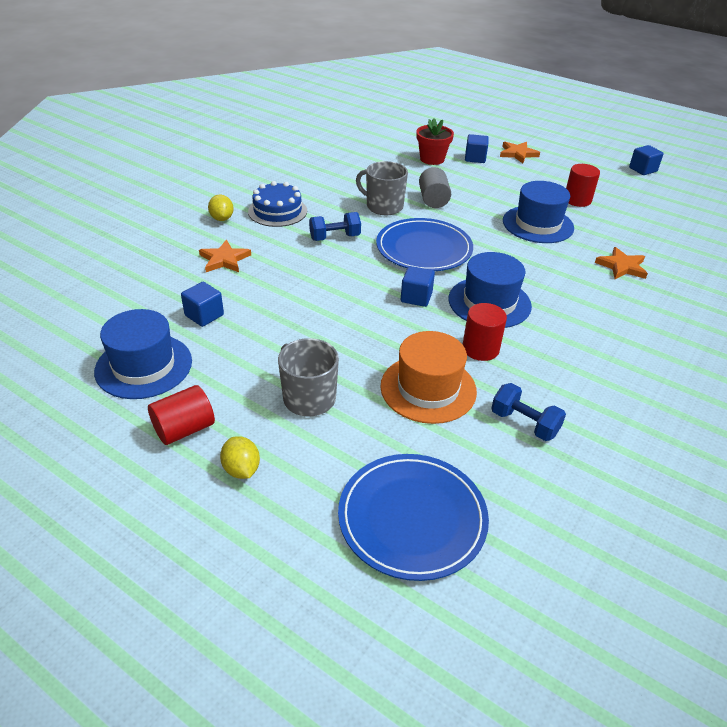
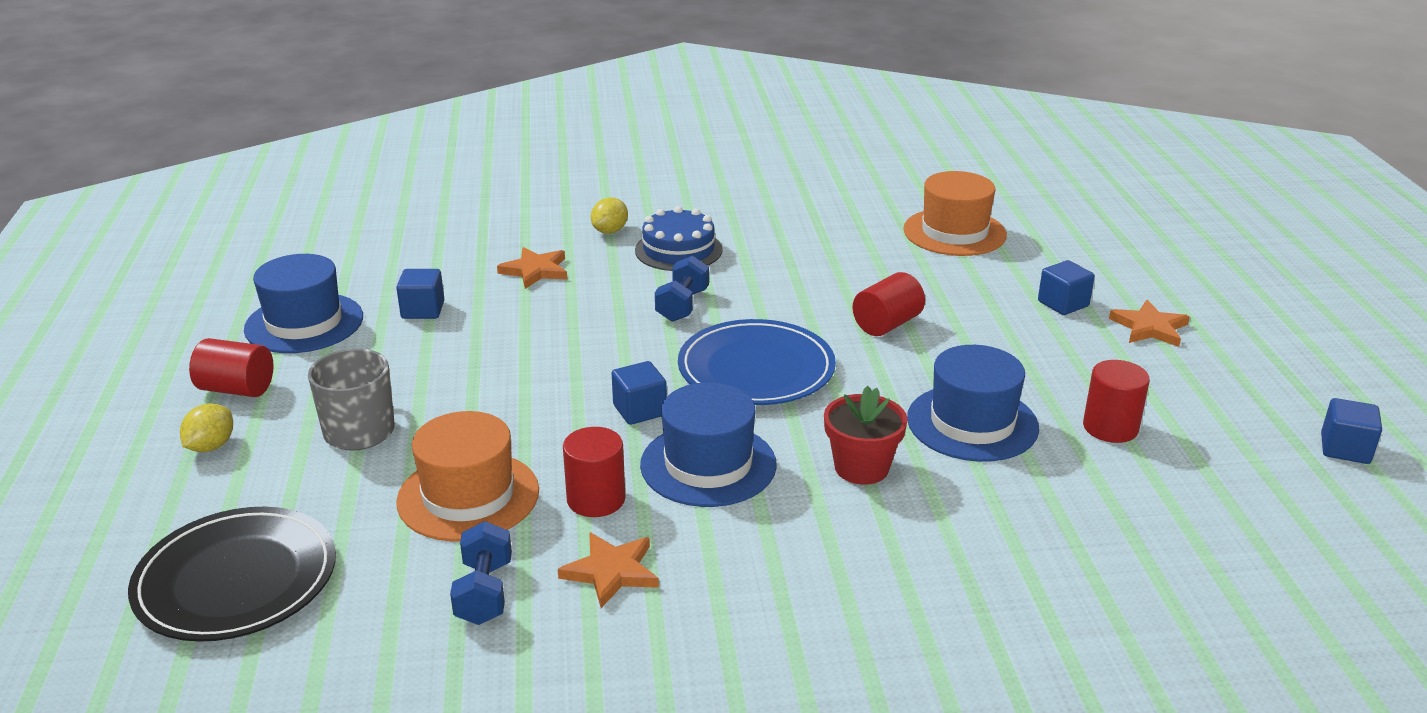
camera: 50 degrees right, 10 degrees down
(335, 237) = (682, 305): blue dumbbell -> blue dumbbell turned 75 degrees clockwise
(380, 145) = (954, 232): none -> orange hat
(383, 206) = (807, 301): grey mug -> none
(412, 518) = (236, 580): blue plate -> black plate
(432, 159) = (993, 278): red flower pot -> red flower pot (861, 468)
(433, 200) = (887, 324): grey cylinder -> red cylinder
(622, 266) = (983, 537): orange star -> orange star (611, 572)

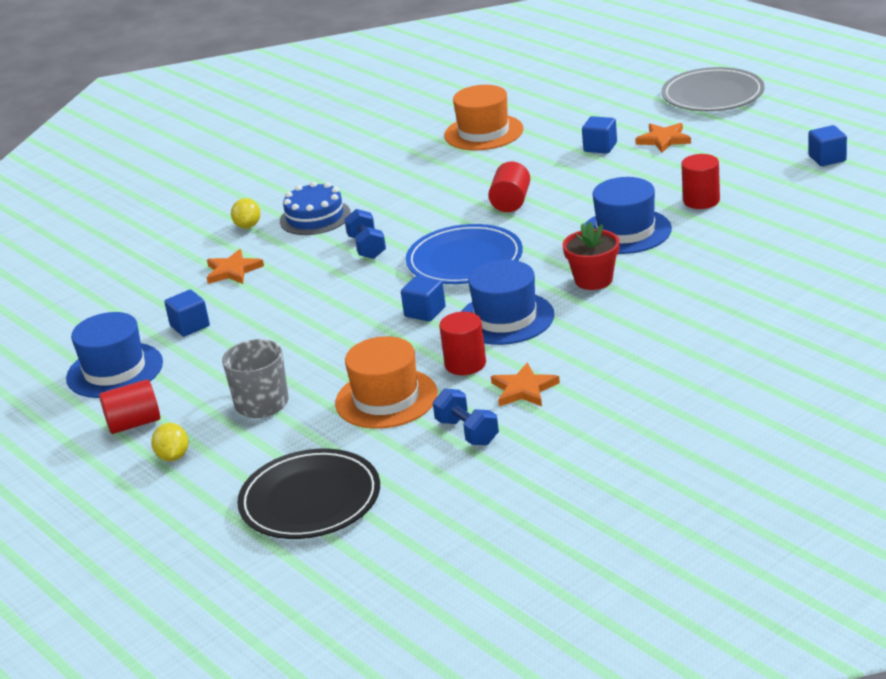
camera: 30 degrees left, 0 degrees up
(1273, 298) = (712, 95): none -> grey plate

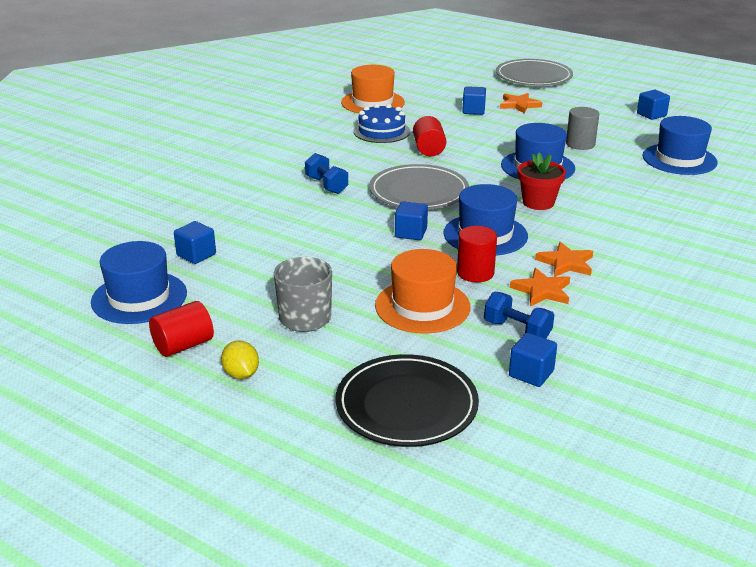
camera: 20 degrees left, 0 degrees up
(233, 270) = (213, 208): orange star -> orange star (566, 263)
(248, 226) = (208, 173): yellow lemon -> none
(315, 217) = (266, 164): blue cake -> blue cake (381, 131)
(451, 479) = (531, 373): none -> blue cube
(464, 260) = (418, 192): blue plate -> grey plate
(701, 201) = (580, 144): red cylinder -> grey cylinder
(812, 227) = (679, 159): none -> blue hat

